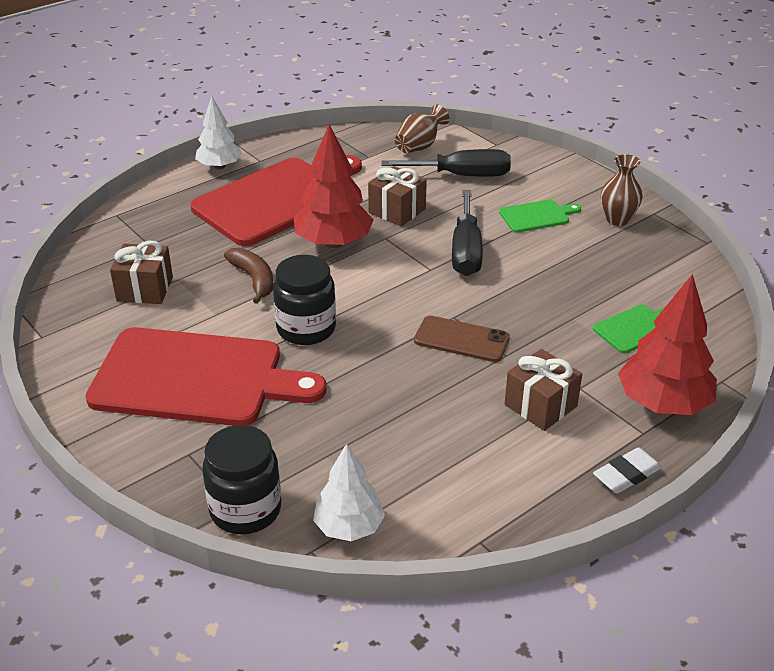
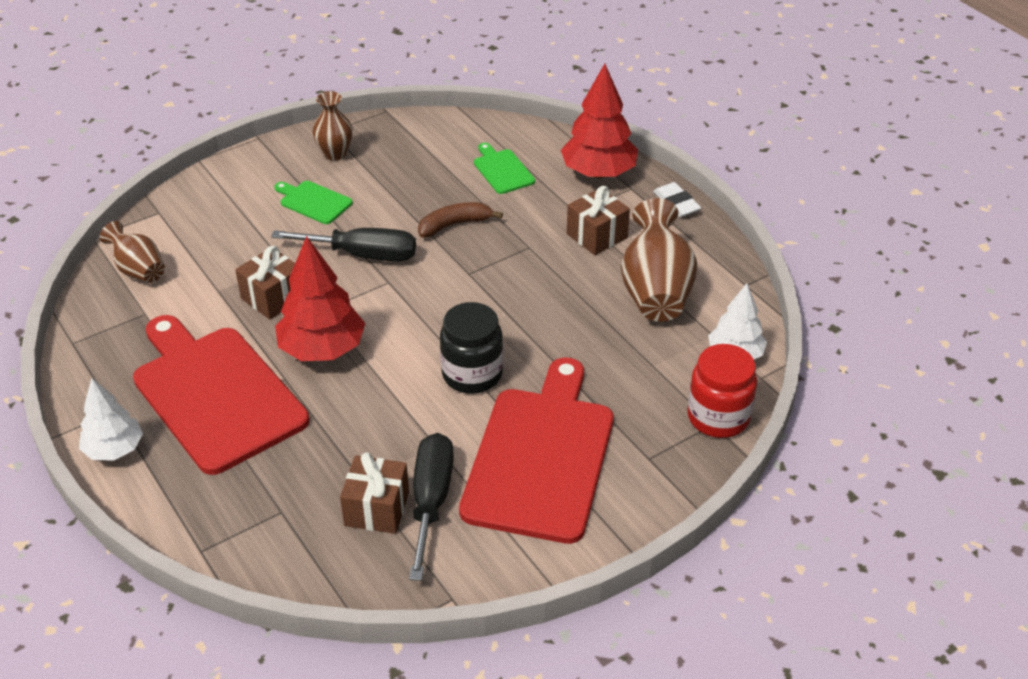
camera: 85 degrees left, 5 degrees up
(245, 510) = (718, 417): black jar -> red jar
(254, 279) = (377, 414): brown banana -> brown banana (454, 225)
(450, 456) = (655, 291): none -> brown vase
(461, 339) = (504, 271): brown phone -> none
(462, 175) = (217, 244): black screwdriver -> black screwdriver (431, 501)
(537, 216) = (313, 202): green cutting board -> green cutting board turned 45 degrees counterclockwise

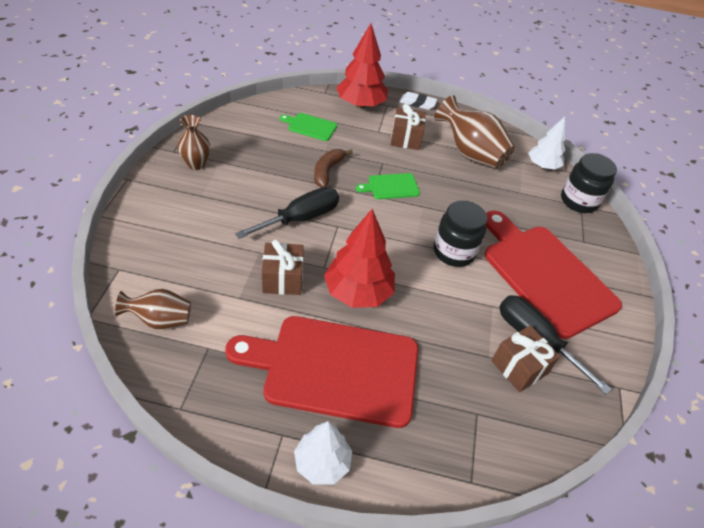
camera: 50 degrees left, 5 degrees up
(313, 202) = (224, 202): green cutting board -> green cutting board (391, 187)
(718, 417) = (579, 201): red jar -> black jar

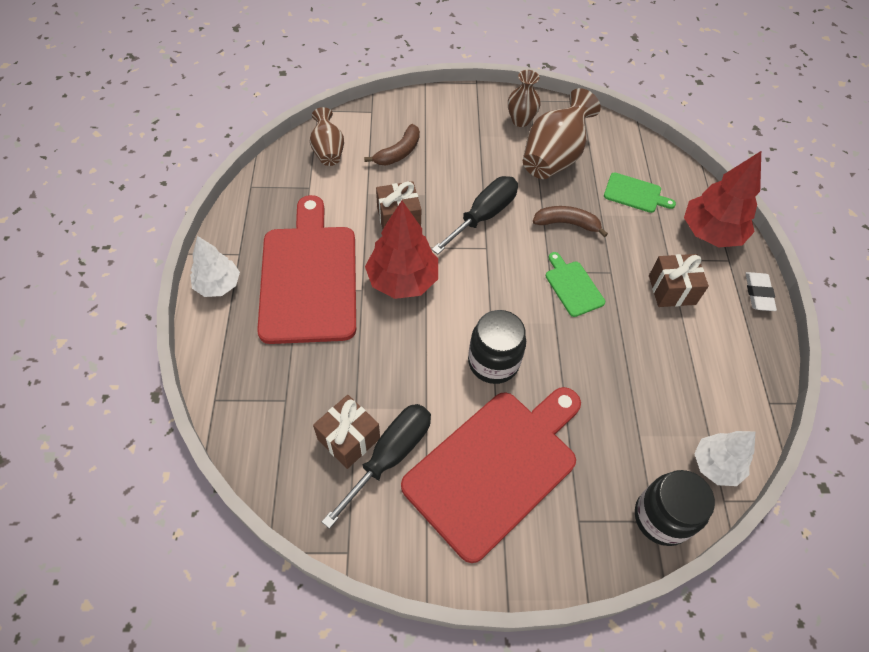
camera: 80 degrees right, 10 degrees up
(193, 259) = (399, 152): none -> brown banana
(301, 218) = (483, 215): black screwdriver -> black screwdriver turned 90 degrees counterclockwise
(310, 126) = (635, 193): green cutting board -> green cutting board turned 105 degrees clockwise
(470, 154) = (686, 367): brown vase -> brown vase (553, 157)

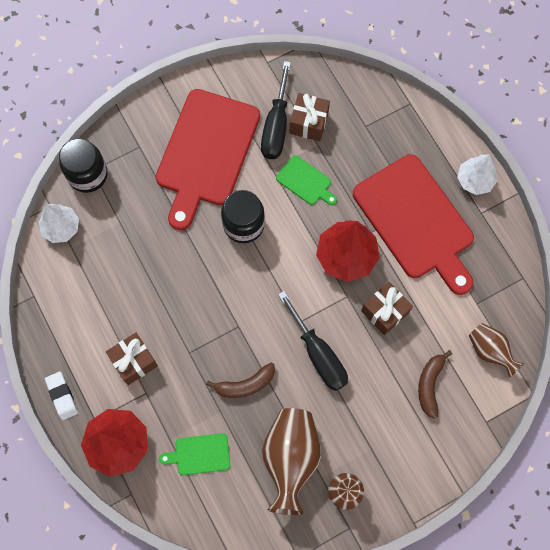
camera: 155 degrees right, 15 degrees up
(483, 215) = (318, 354): black screwdriver -> black screwdriver turned 45 degrees counterclockwise
(573, 286) = (214, 321): green cutting board -> green cutting board (305, 181)

